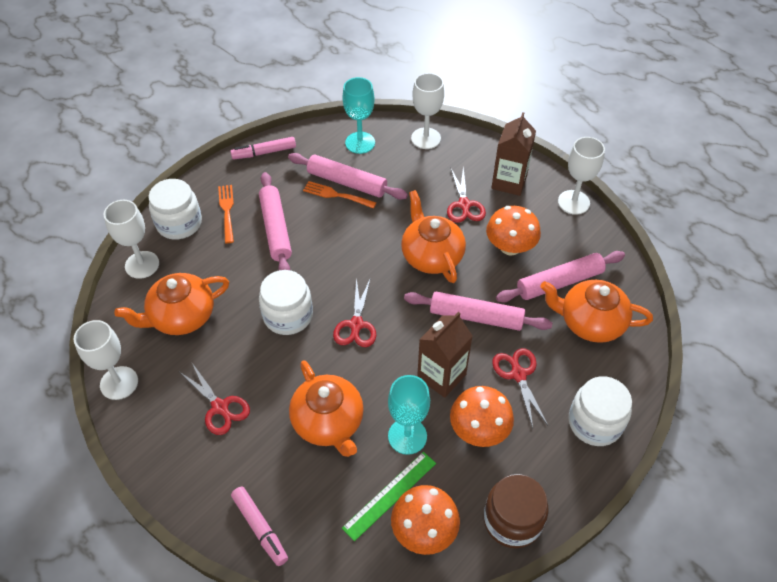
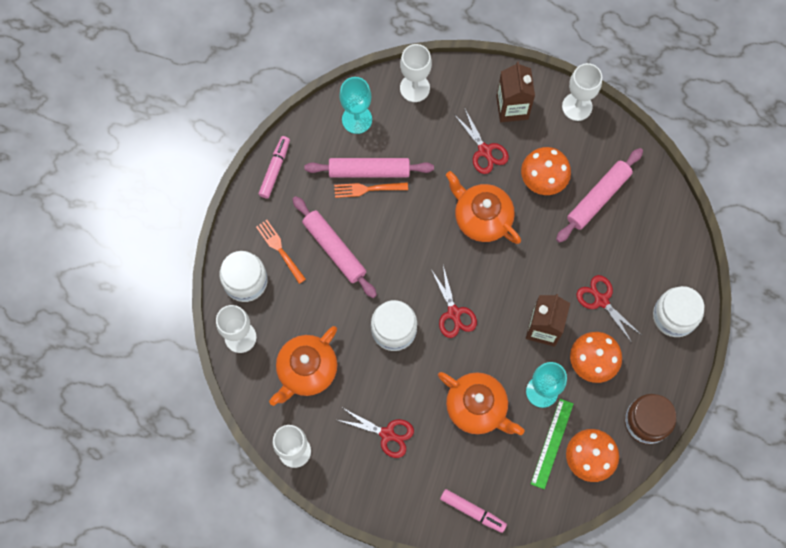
camera: 25 degrees left, 20 degrees up
(264, 152) = (274, 169): pink marker -> pink marker turned 150 degrees clockwise
(476, 316) = (546, 262): pink rolling pin -> none
(590, 322) = (637, 226): orange teapot -> none

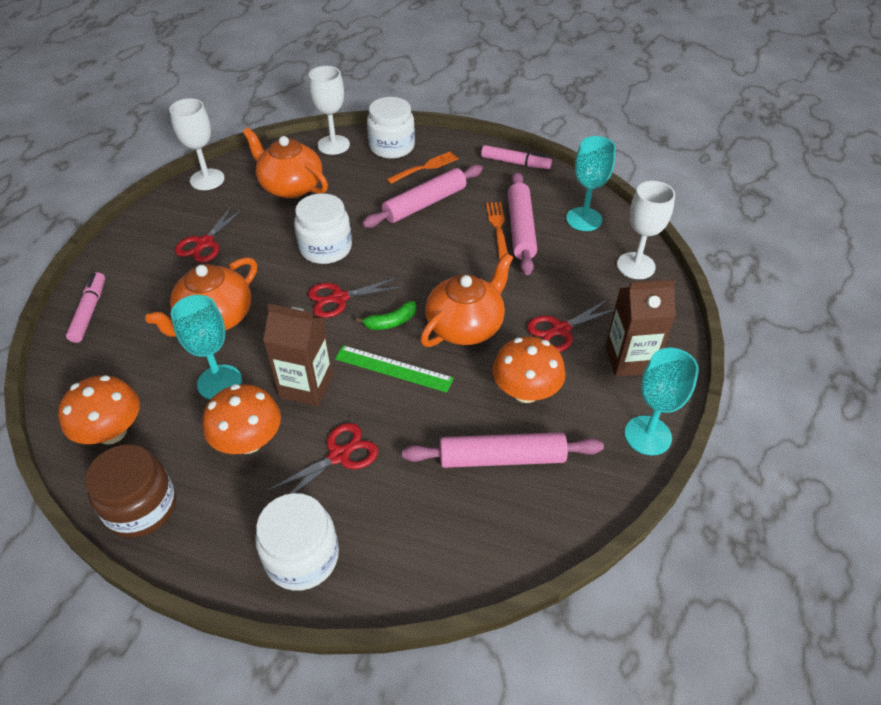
camera: 90 degrees right, 25 degrees down
(472, 511) = (89, 312): pink marker -> pink marker turned 150 degrees clockwise
(479, 272) = (391, 322): none -> green banana
(552, 443) = (146, 391): green ruler -> green ruler (393, 368)
(577, 106) = (647, 435): white goblet -> turquoise goblet
(598, 197) = (502, 457): pink rolling pin -> pink rolling pin turned 45 degrees counterclockwise

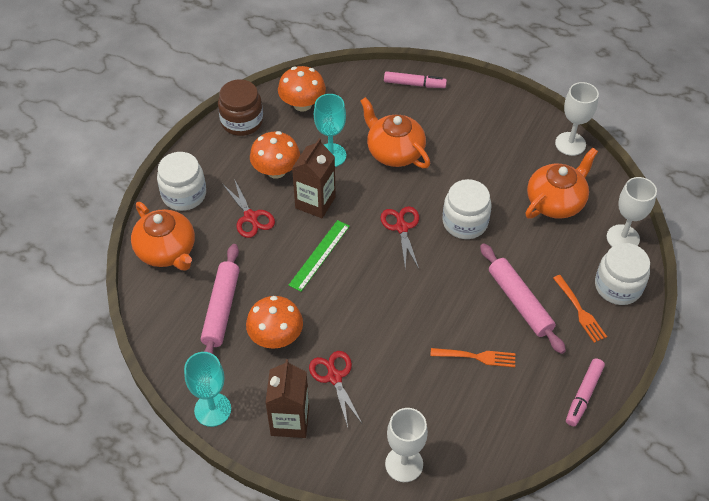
camera: 100 degrees right, 5 degrees up
(205, 243) = (482, 144): red scissors -> none
(391, 322) = (368, 259): green banana -> none
(466, 326) = (353, 309): orange teapot -> orange teapot (167, 251)
(520, 229) = (472, 376): pink rolling pin -> none
(584, 219) = (480, 437): turquoise goblet -> none

